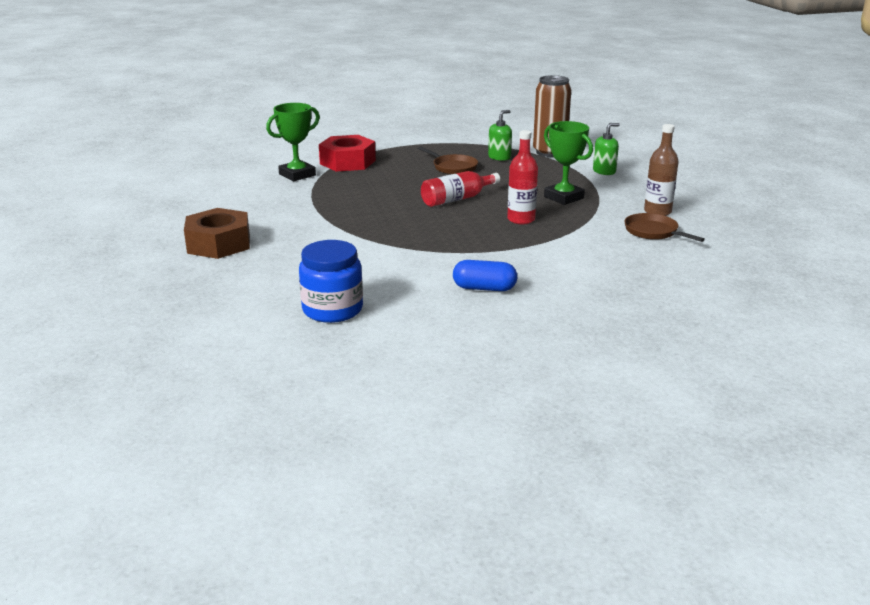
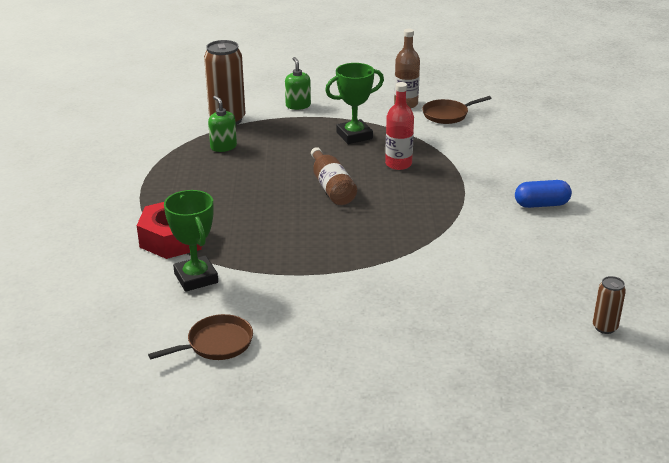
camera: 75 degrees left, 5 degrees up
(219, 244) = (396, 348): brown nut -> none
(262, 326) = (605, 327): none -> brown can
(332, 310) = (574, 285): blue jar -> none
(453, 167) = (237, 176): brown pan -> brown pan (216, 344)
(457, 199) = (331, 187): red bottle -> brown bottle
(484, 288) = (541, 204): blue capsule -> blue capsule turned 60 degrees clockwise

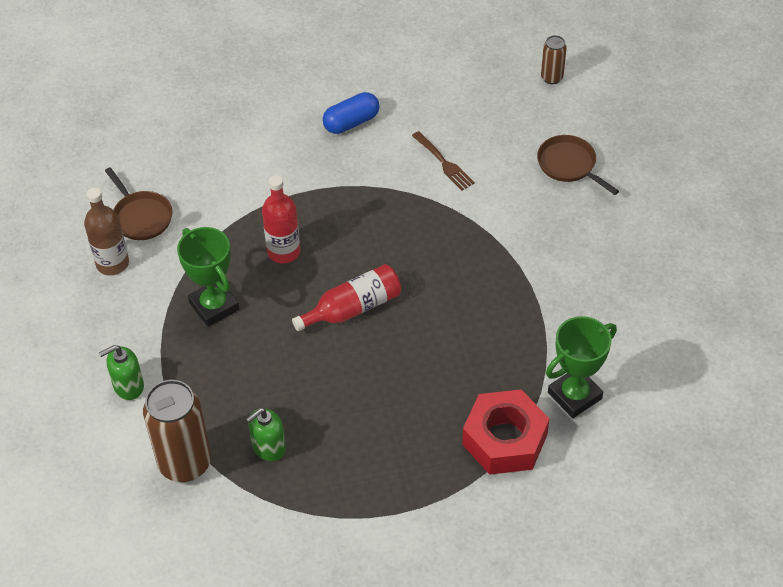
camera: 100 degrees left, 20 degrees up
(216, 344) = (674, 349): brown pan -> brown pan (569, 165)
(331, 187) = (353, 308): brown bottle -> red bottle
(484, 246) = (444, 163): none -> brown fork
(541, 204) = (351, 122): blue capsule -> blue capsule turned 75 degrees clockwise

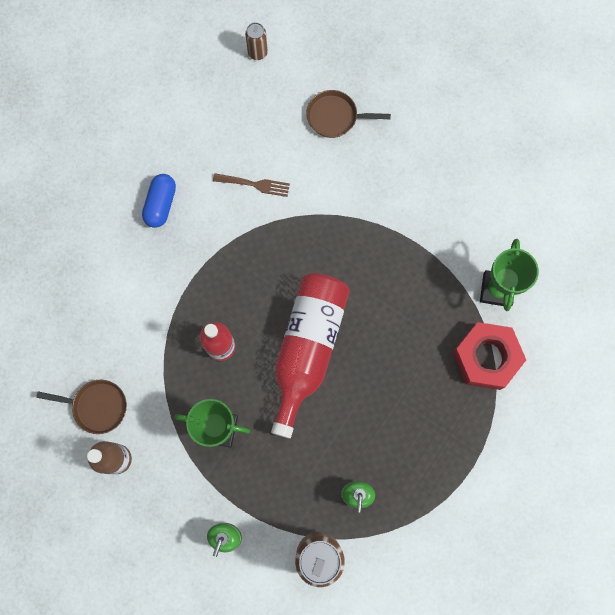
camera: 45 degrees left, 25 degrees up
(353, 308) = (307, 348): red bottle -> red bottle, size x1.68

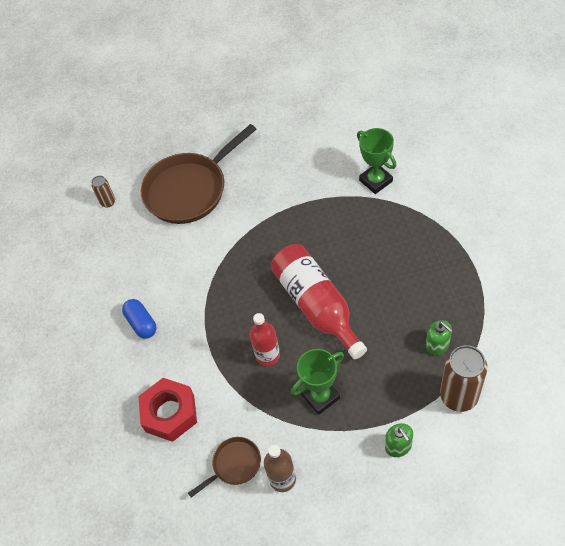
camera: 40 degrees left, 20 degrees down
(254, 184) = (185, 261): brown fork -> none
(335, 117) = (189, 189): brown pan -> brown pan, size x2.10
(486, 358) = (412, 214): red nut -> red nut (170, 413)

